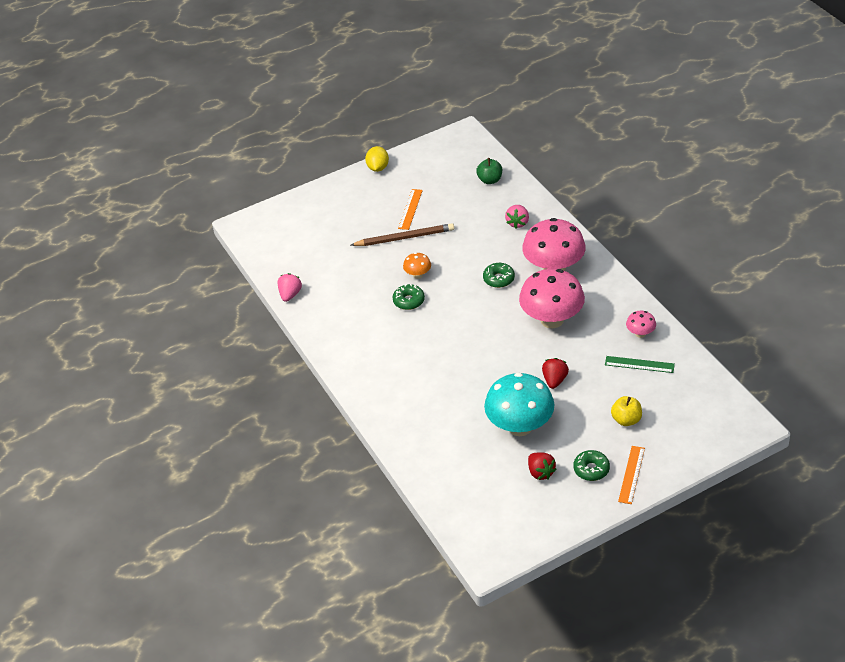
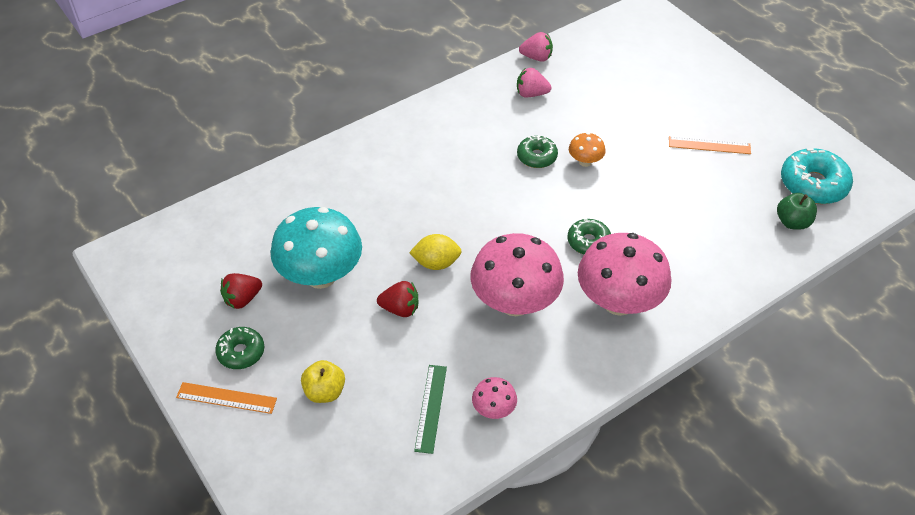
camera: 80 degrees right, 5 degrees up
(378, 168) = (783, 109): yellow lemon -> yellow lemon (436, 263)
(404, 237) = (653, 144): brown pencil -> none
(456, 165) = (813, 184): none -> turquoise donut
(517, 223) = (707, 257): pink strawberry -> pink strawberry (531, 94)

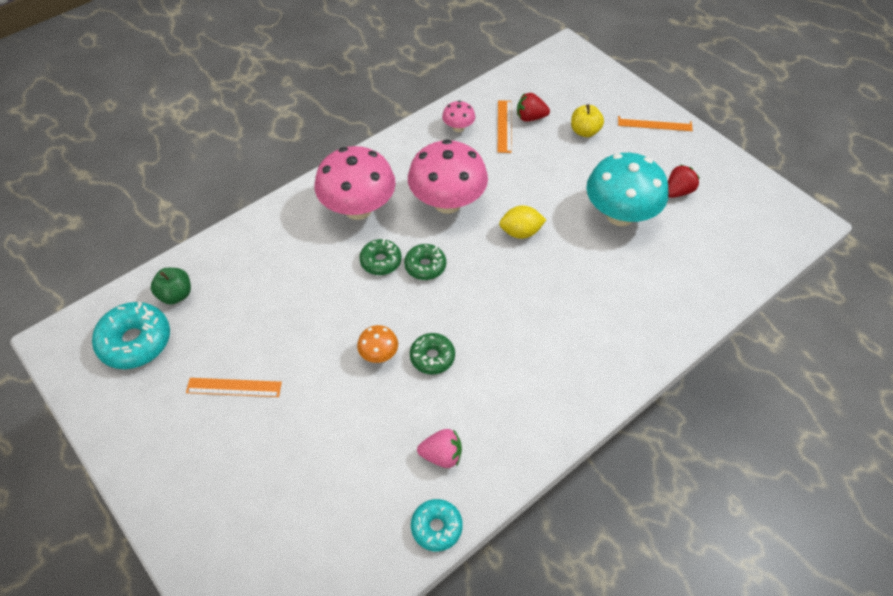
camera: 175 degrees right, 5 degrees up
(241, 352) = (659, 153): green donut -> green donut (425, 266)
(400, 309) = (543, 192): red strawberry -> red strawberry (530, 117)
(430, 408) = (504, 126): green ruler -> orange ruler
(536, 57) = (436, 527): pink strawberry -> turquoise donut

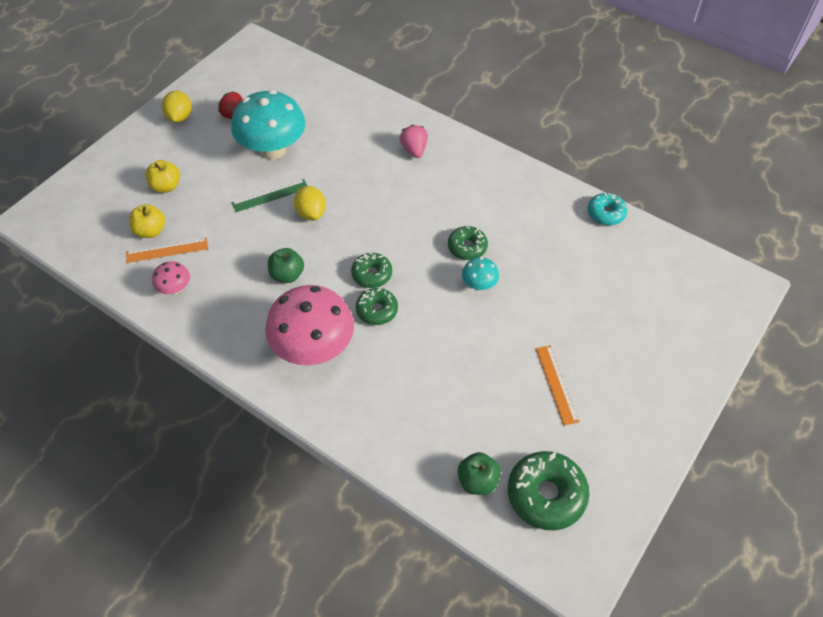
camera: 105 degrees left, 0 degrees up
(135, 341) = (546, 495): turquoise donut -> green donut
(379, 354) = (479, 285): orange mushroom -> turquoise mushroom
(441, 455) = (550, 222): pink strawberry -> pink strawberry (414, 150)
(447, 202) = (287, 275): pink mushroom -> green apple
(530, 117) = (150, 231): red strawberry -> yellow apple
(553, 204) = (270, 195): none -> green ruler
(654, 123) = (148, 138): orange ruler -> none
(683, 148) = (179, 117): none -> yellow lemon

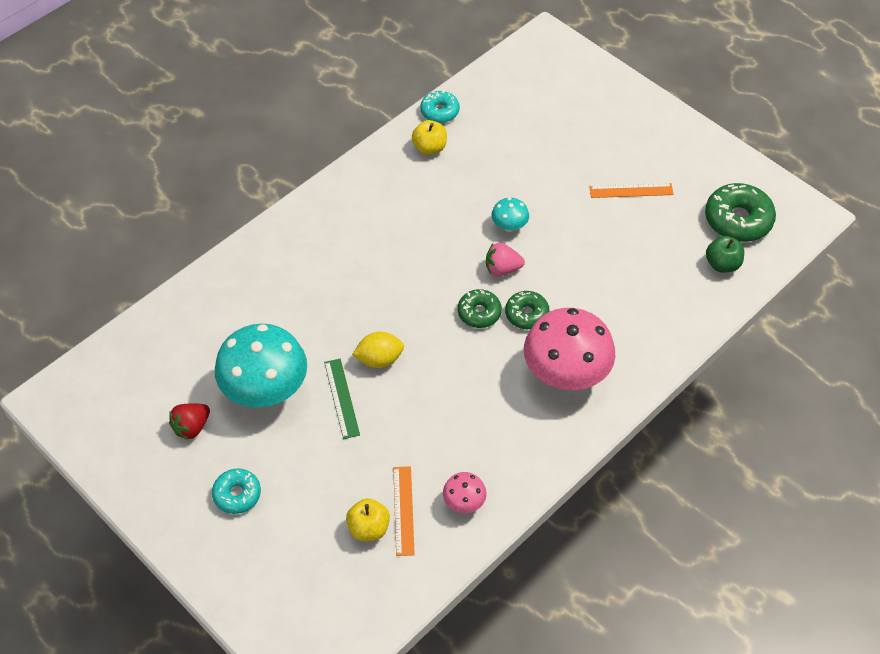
camera: 80 degrees left, 0 degrees up
(166, 186) = (297, 510): yellow apple -> yellow apple (429, 148)
(179, 117) = (171, 493): yellow lemon -> none
(179, 151) = (237, 494): none -> turquoise donut
(287, 275) = (465, 390): green apple -> none
(414, 150) = (306, 251): pink strawberry -> pink strawberry (502, 269)
(467, 247) = (459, 227): green donut -> none

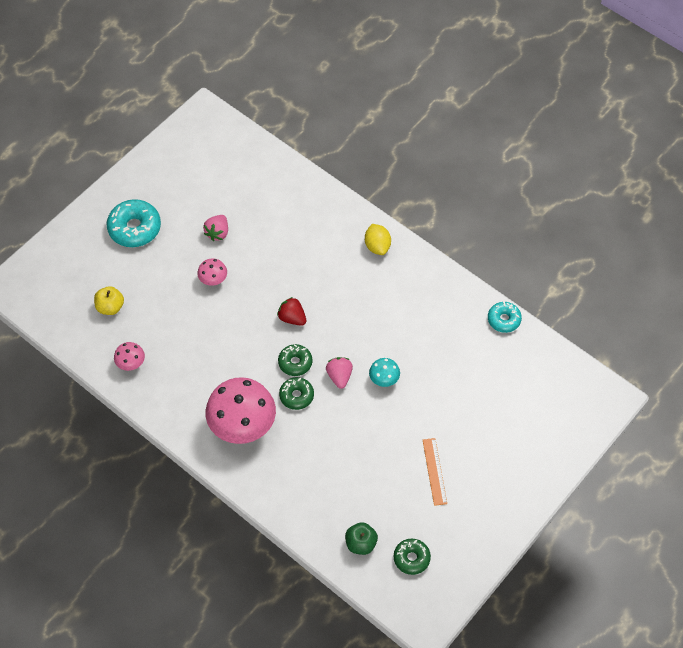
camera: 85 degrees right, 5 degrees up
(191, 427) = (185, 195): red strawberry -> red strawberry (292, 318)
(237, 494) = (134, 228): turquoise donut -> turquoise donut, size x1.65
(265, 390) = (217, 233): turquoise mushroom -> pink strawberry
(341, 398) = (213, 280): green ruler -> pink mushroom
(379, 359) = (248, 300): yellow lemon -> yellow lemon (377, 246)
(403, 510) = (124, 326): orange ruler -> none
(429, 148) = (461, 315): yellow apple -> none
(738, 220) = (411, 558): green donut -> green donut, size x0.61

